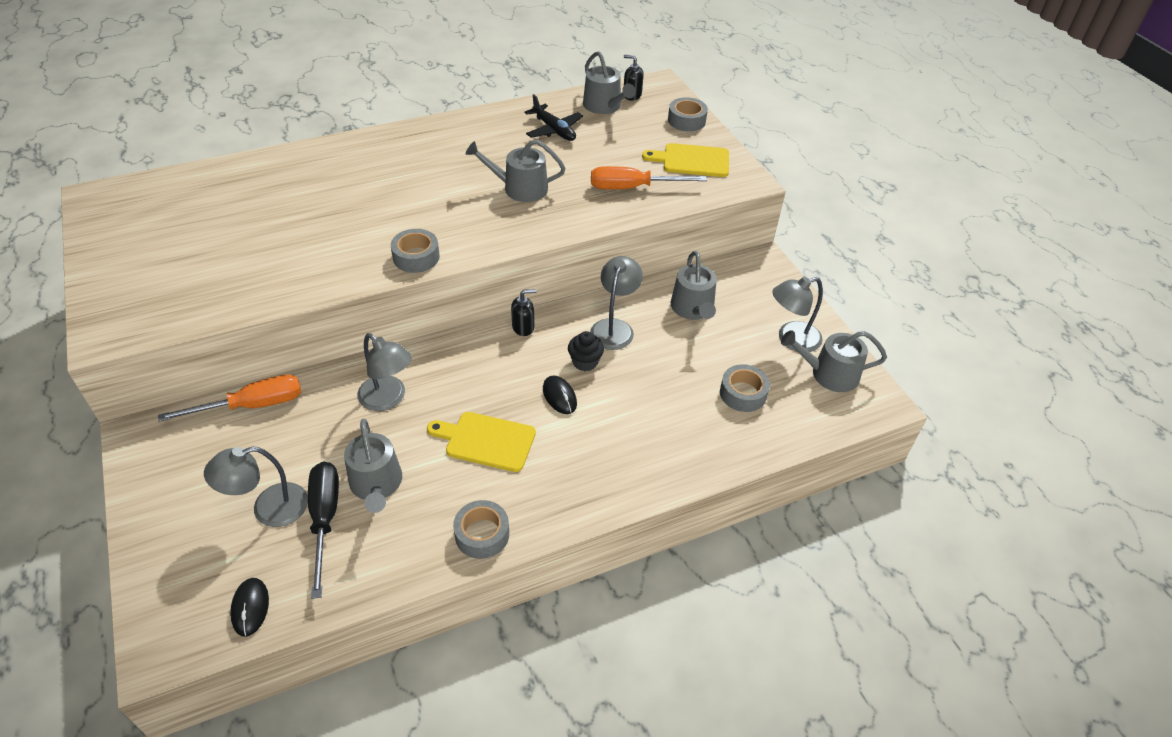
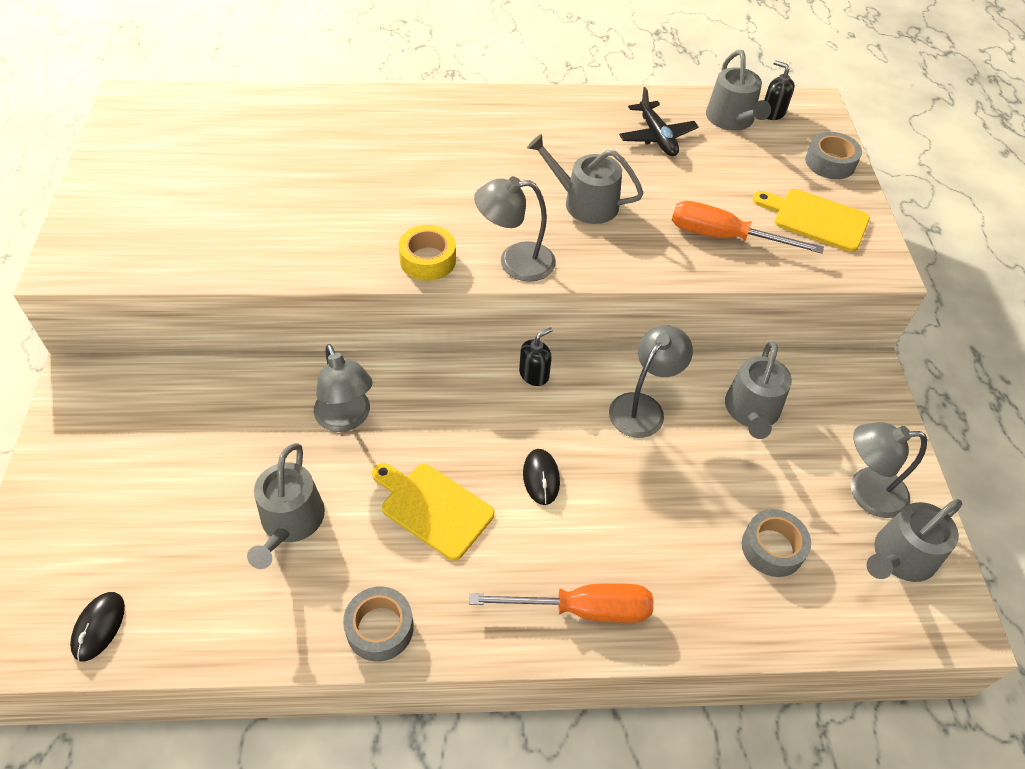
camera: 20 degrees right, 5 degrees up
(252, 405) = (202, 381): orange screwdriver -> orange screwdriver (582, 609)
(269, 509) = (167, 512): grey lamp -> grey lamp (515, 262)
(325, 519) = (218, 546): black screwdriver -> none
(416, 257) = (428, 260): grey tape -> yellow tape
(523, 327) = (534, 374): black soap dispenser -> black soap dispenser turned 45 degrees counterclockwise
(585, 362) = (589, 442): black cupcake -> none
(829, 374) = (900, 557): grey watering can -> grey watering can turned 60 degrees counterclockwise

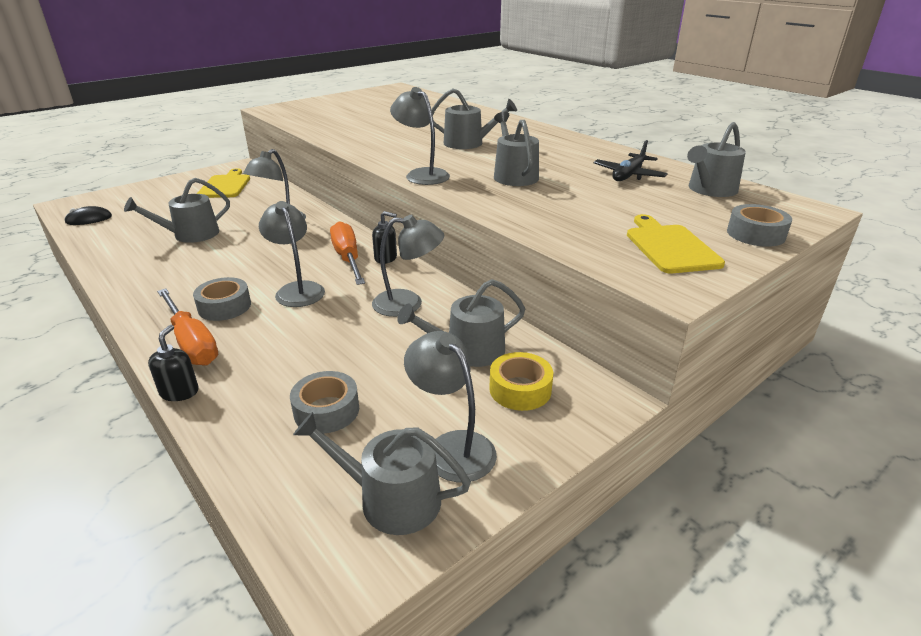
camera: 55 degrees right, 20 degrees down
(380, 628) = (130, 282): grey tape -> grey tape (224, 306)
(428, 260) = (385, 157): yellow tape -> yellow tape (520, 389)
(433, 508) = (236, 266): yellow cutting board -> yellow cutting board (225, 185)
(452, 175) = (468, 143): none -> grey watering can
(541, 478) = (297, 290): black mouse -> grey lamp
(724, 237) = (570, 221): orange screwdriver -> orange screwdriver (348, 258)
(772, 113) = (757, 199): black soap dispenser -> black soap dispenser (179, 392)

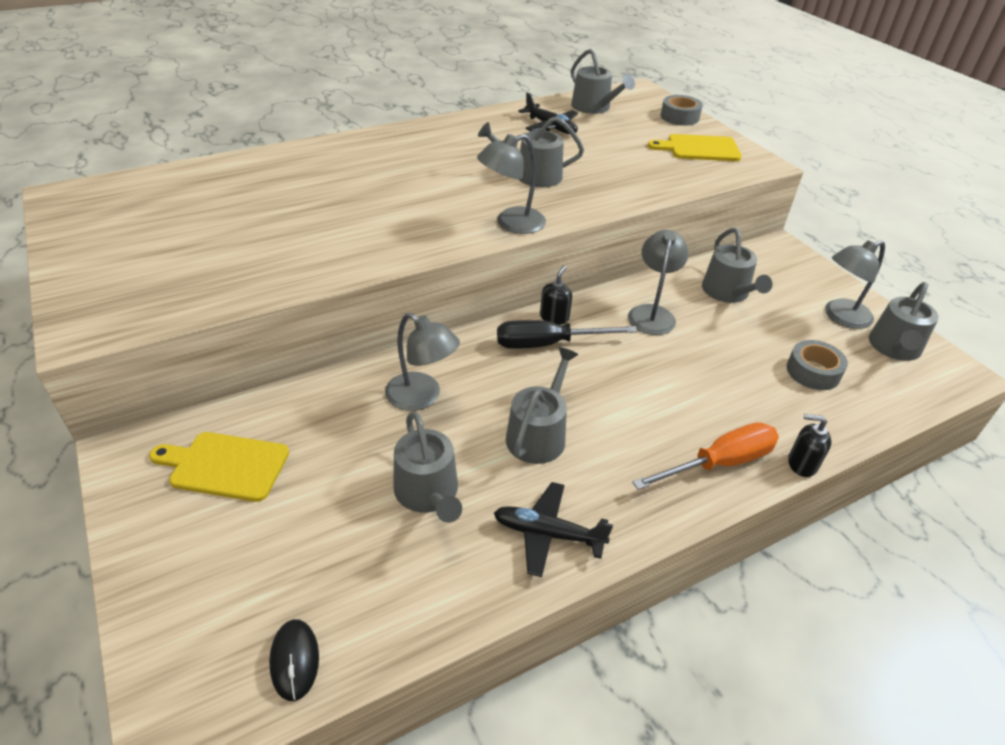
camera: 80 degrees left, 10 degrees up
(142, 273) = (547, 534): none -> black plane
(224, 306) = (647, 441): grey tape -> none
(297, 290) = (615, 384): grey lamp -> none
(348, 258) = (548, 344): orange screwdriver -> black screwdriver
(468, 143) = (413, 182): grey watering can -> grey watering can (538, 434)
(520, 389) = (775, 278): yellow tape -> none

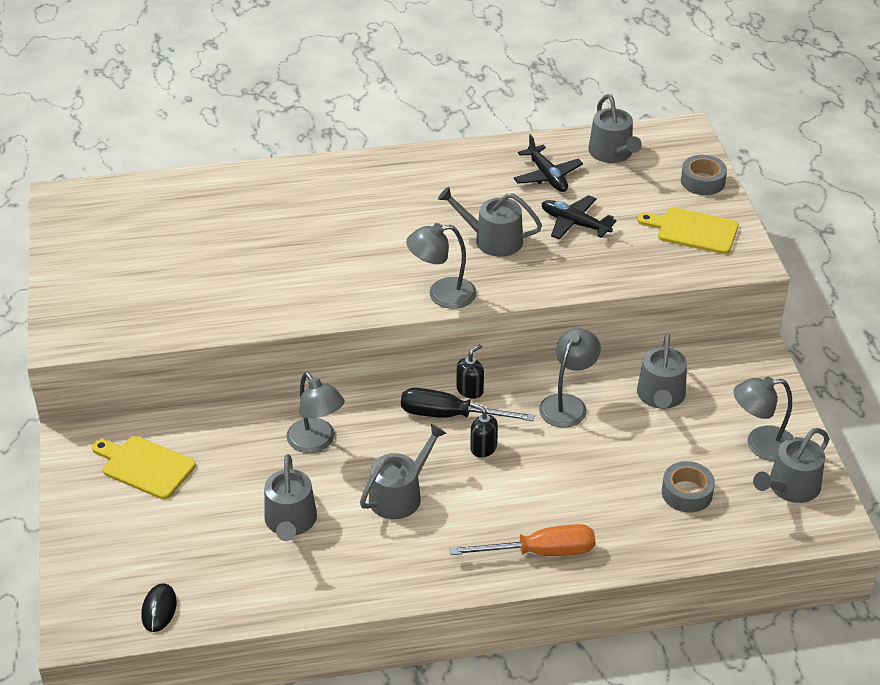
camera: 20 degrees right, 0 degrees up
(547, 534) = (368, 572): black plane -> black plane (574, 223)
(801, 464) = (612, 569): black soap dispenser -> black soap dispenser (483, 448)

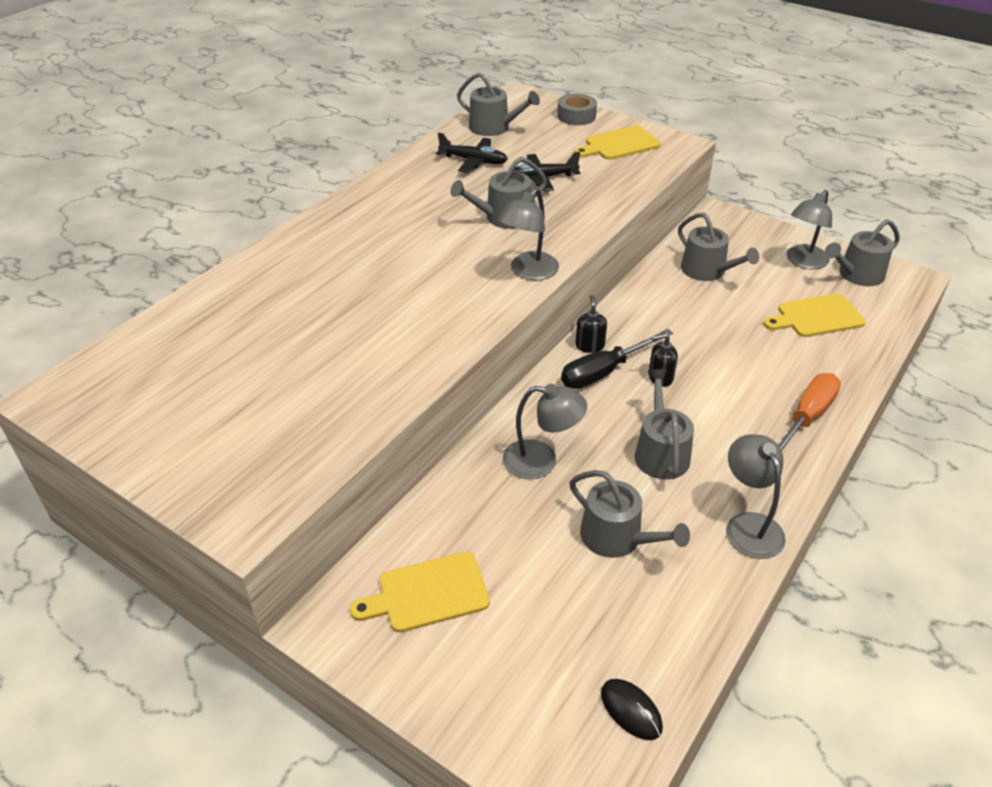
camera: 45 degrees left, 0 degrees up
(567, 404) = (664, 312): grey lamp -> grey lamp (749, 525)
(687, 493) = (816, 317): grey tape -> yellow cutting board
(790, 487) = (857, 275): grey watering can -> grey watering can turned 60 degrees clockwise

